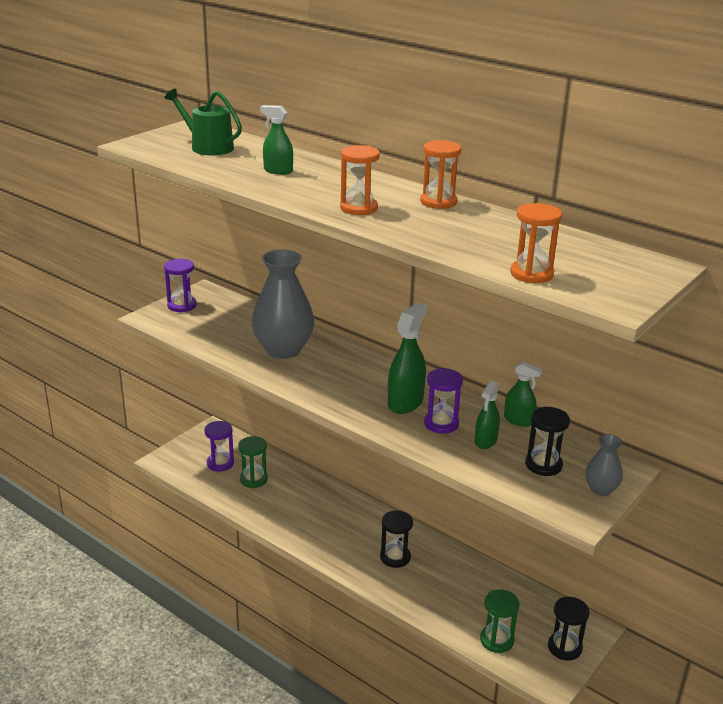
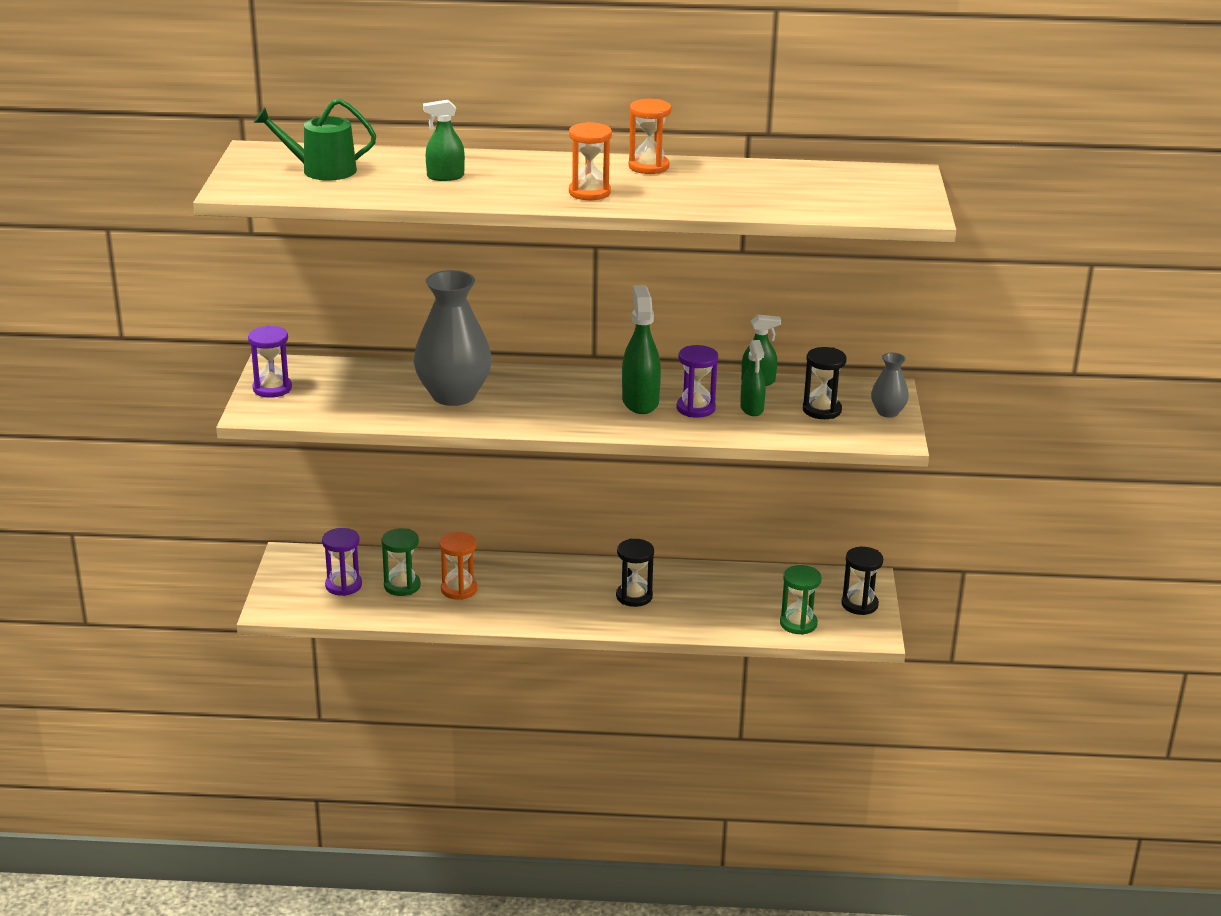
camera: 35 degrees left, 0 degrees up
(531, 274) = (824, 209): orange hourglass -> orange hourglass (459, 589)

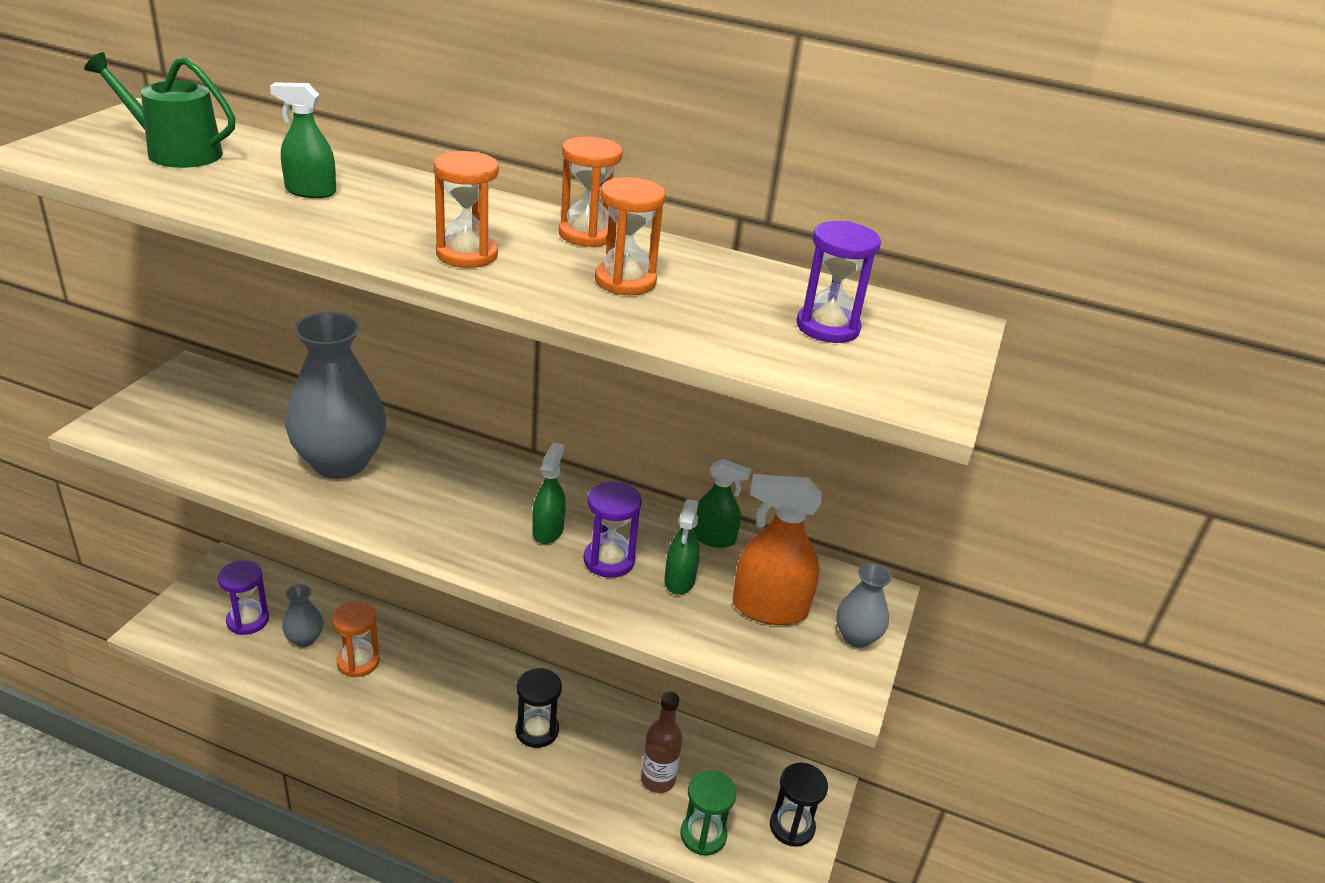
camera: 15 degrees right, 5 degrees up
(272, 388) = (157, 401): purple hourglass -> purple hourglass (827, 327)
(402, 586) = (304, 639): green hourglass -> grey vase
(640, 402) = (548, 531): green spray bottle -> green spray bottle, size x0.62
(699, 188) = (625, 281): none -> orange hourglass
(745, 602) = (658, 780): none -> brown bottle
(822, 410) = (769, 608): black hourglass -> orange spray bottle

